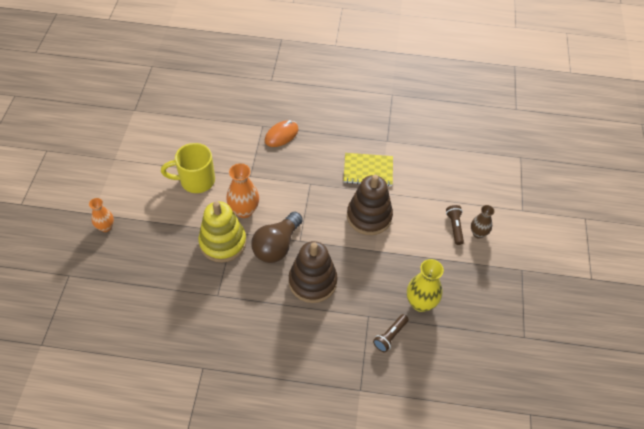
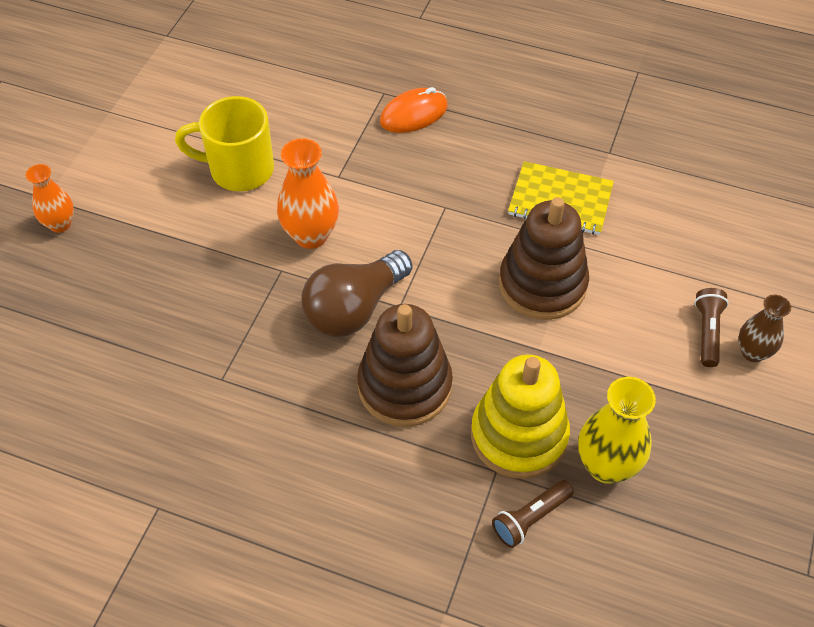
camera: 15 degrees right, 0 degrees up
(223, 242) = (257, 286): yellow stacking toy -> yellow stacking toy (518, 435)

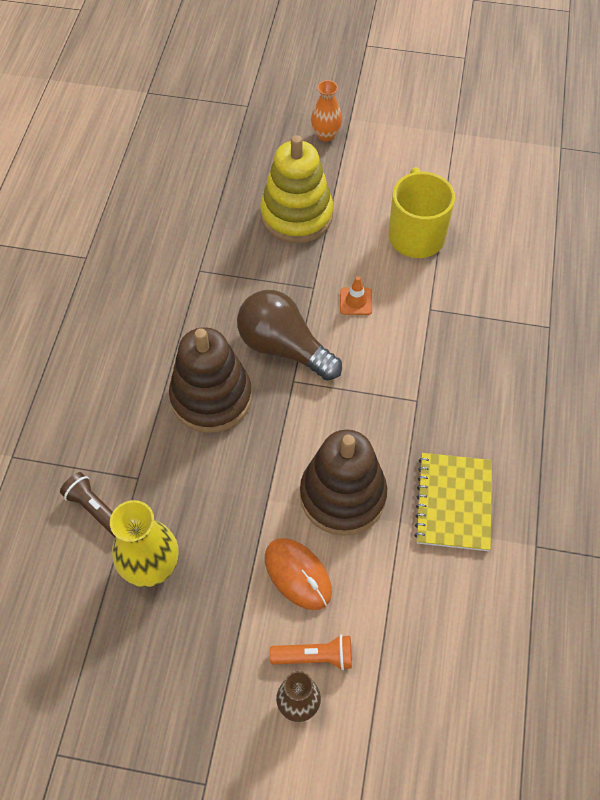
camera: 80 degrees right, 5 degrees up
(311, 235) = (356, 301): orange vase -> orange traffic cone
(413, 114) = (529, 357): orange mouse -> orange mouse (298, 574)
(518, 435) = (174, 492): yellow stacking toy -> yellow stacking toy (296, 215)
(707, 332) = (315, 657): brown flashlight -> orange flashlight

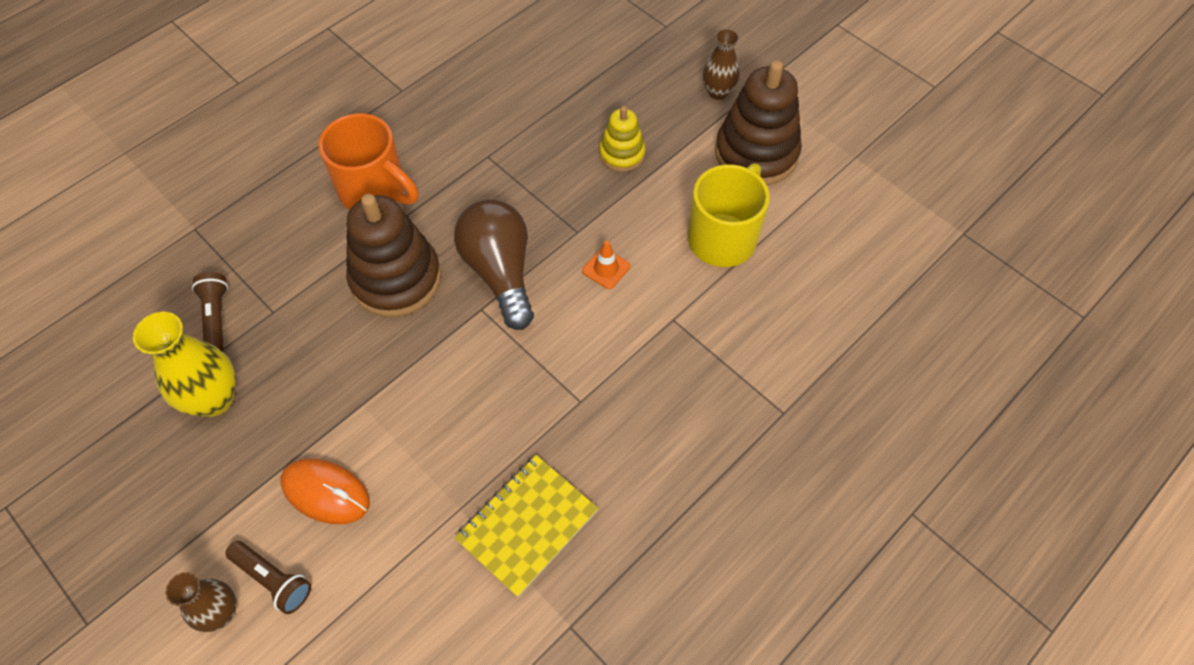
camera: 35 degrees right, 0 degrees up
(135, 344) = (375, 191): none -> orange mug
(296, 215) = (622, 154): yellow stacking toy -> yellow stacking toy, size x0.55
(298, 574) = (326, 492): orange mouse -> orange mouse turned 60 degrees counterclockwise
(315, 657) = (273, 580): orange flashlight -> brown flashlight
(326, 135) = (718, 92): orange vase -> brown vase
(342, 495) = (430, 446): brown stacking toy -> brown stacking toy (756, 153)

